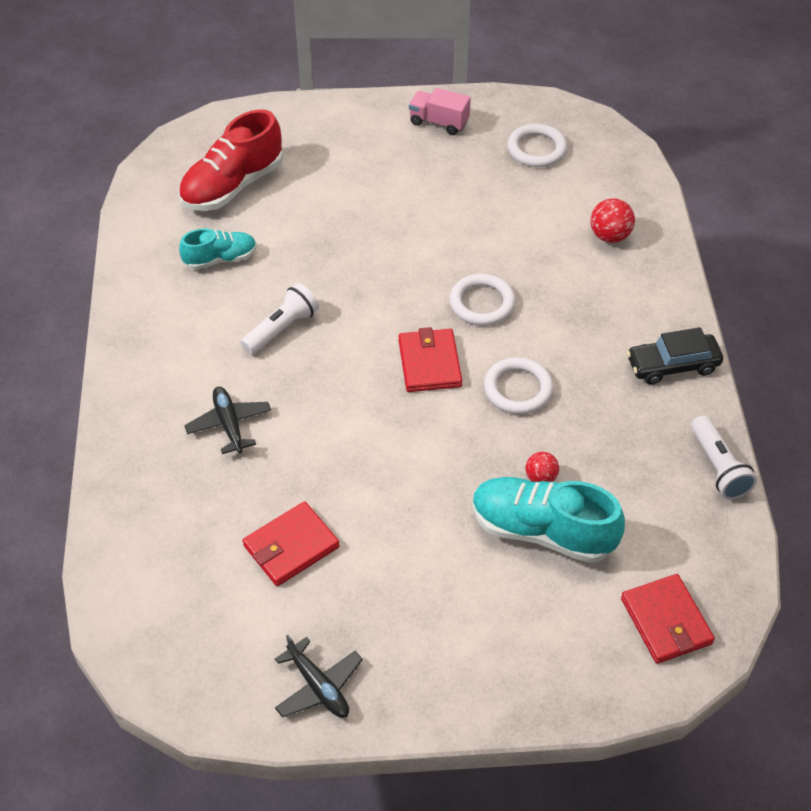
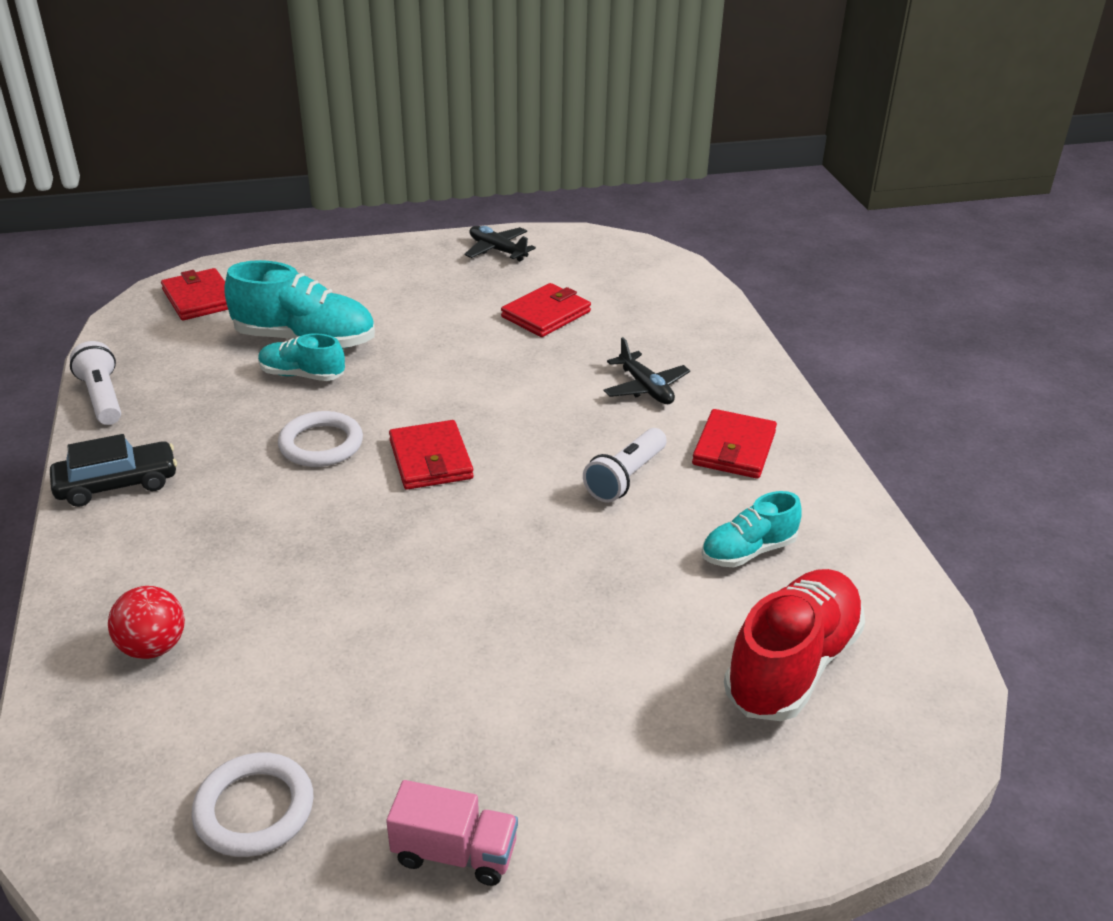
camera: 170 degrees right, 15 degrees down
(185, 347) = (734, 448): none -> red wallet
(482, 303) = (364, 531): white ring -> none
(541, 477) = (302, 375): red ball -> turquoise shoe

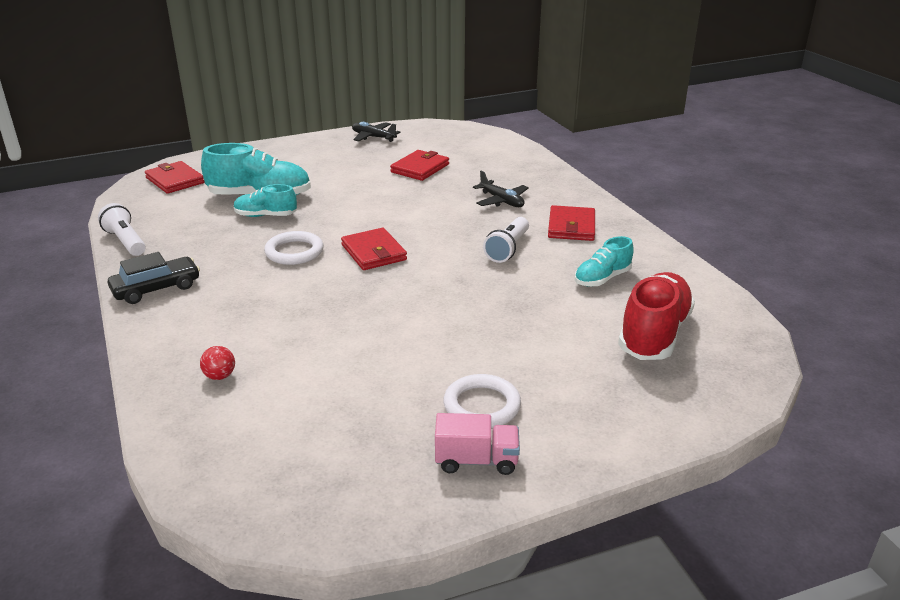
camera: 10 degrees left, 5 degrees down
(153, 647) = (220, 376): red ball -> red ball, size x0.66
(254, 809) = (329, 456): white ring -> white ring (482, 406)

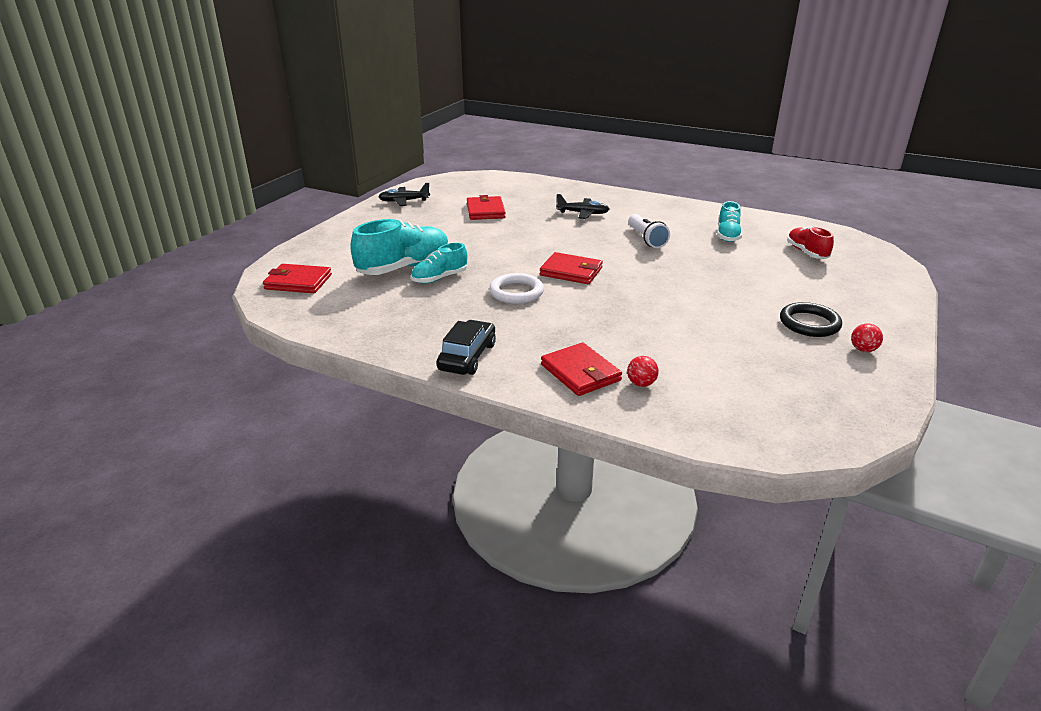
camera: 40 degrees left, 0 degrees up
(126, 241) = (361, 339): white flashlight -> none
(476, 460) = (863, 350): pink truck -> red ball
(482, 406) = (809, 323): white ring -> black ring
(571, 227) = (654, 214): red wallet -> red wallet (580, 373)
(654, 334) = (807, 252): red shoe -> red shoe, size x0.58

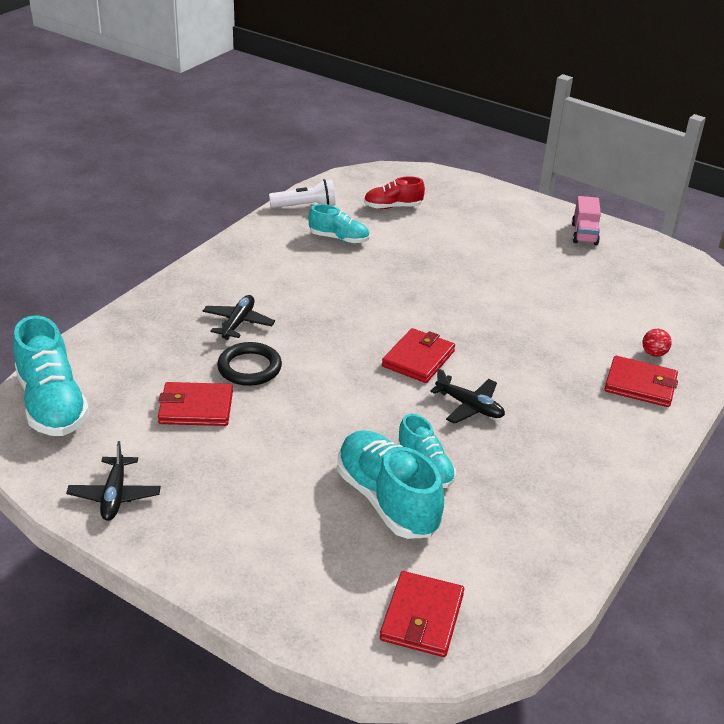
camera: 85 degrees left, 5 degrees up
(467, 357) = (620, 456): black car -> none
(478, 180) = (52, 404): none -> turquoise shoe
(516, 292) = (469, 406): white ring -> black plane
(580, 373) = (640, 385): red wallet -> red wallet turned 45 degrees clockwise
(646, 239) = (335, 291): white flashlight -> white flashlight (305, 206)
(809, 323) = (541, 245): black ring -> black ring (249, 368)
(863, 350) = (584, 234): red ball -> pink truck

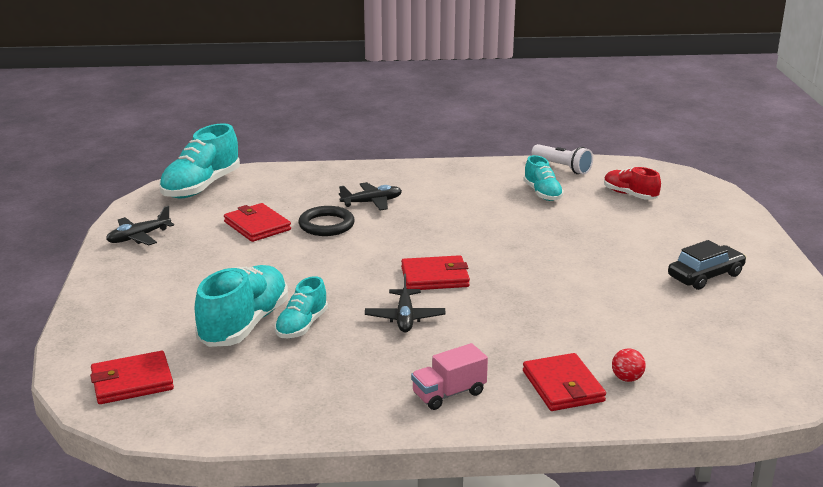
camera: 55 degrees right, 10 degrees down
(550, 248) = (705, 276): none -> black car
(584, 234) = (765, 283): pink truck -> pink truck (449, 394)

